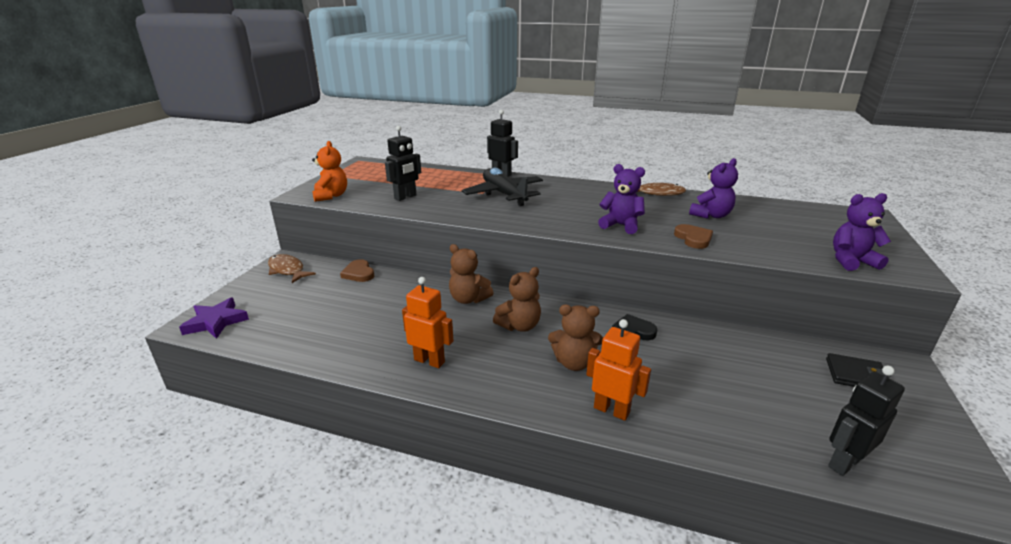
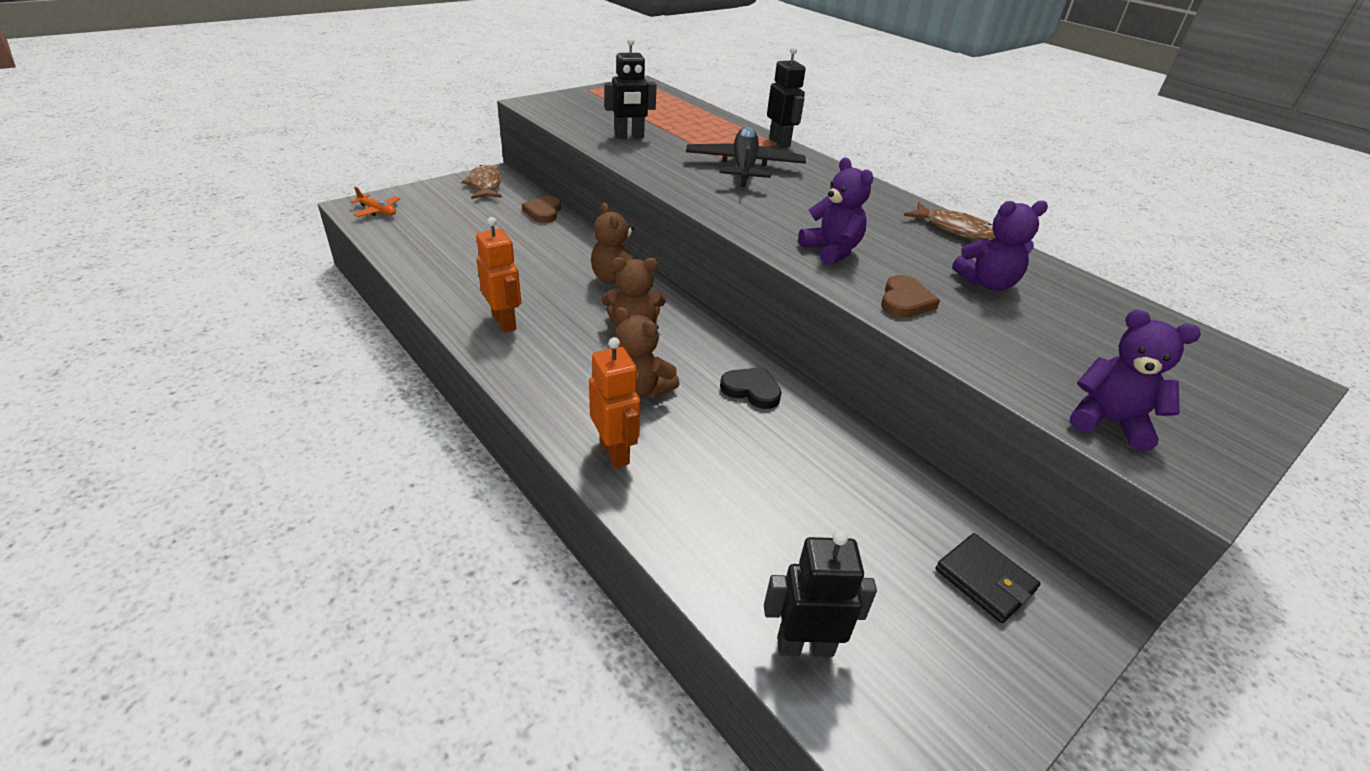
camera: 30 degrees right, 10 degrees up
(216, 322) = (378, 211): purple star -> orange plane
(331, 196) = (558, 112): orange teddy bear -> none

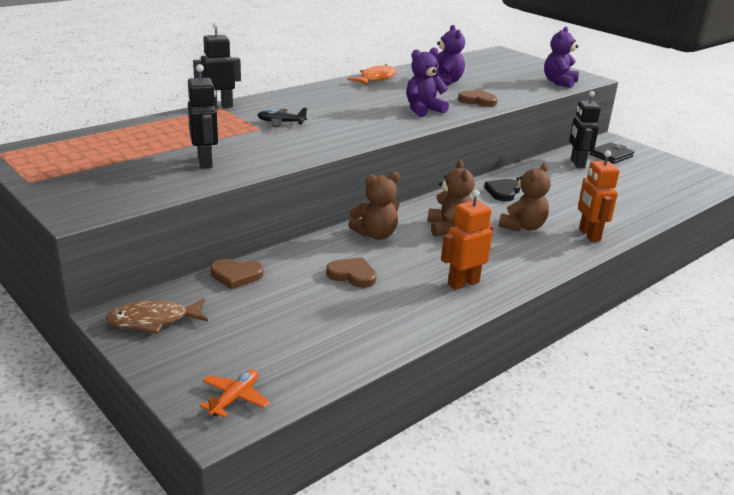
camera: 90 degrees left, 10 degrees down
(534, 262) = (352, 275): none -> brown heart
(615, 452) = (589, 235): orange robot -> orange robot turned 75 degrees counterclockwise
(744, 167) = (281, 122): black plane -> black plane, size x0.47
(805, 645) = (678, 194): black robot -> black robot (577, 163)
(955, 230) = (376, 78): brown fish -> orange fish

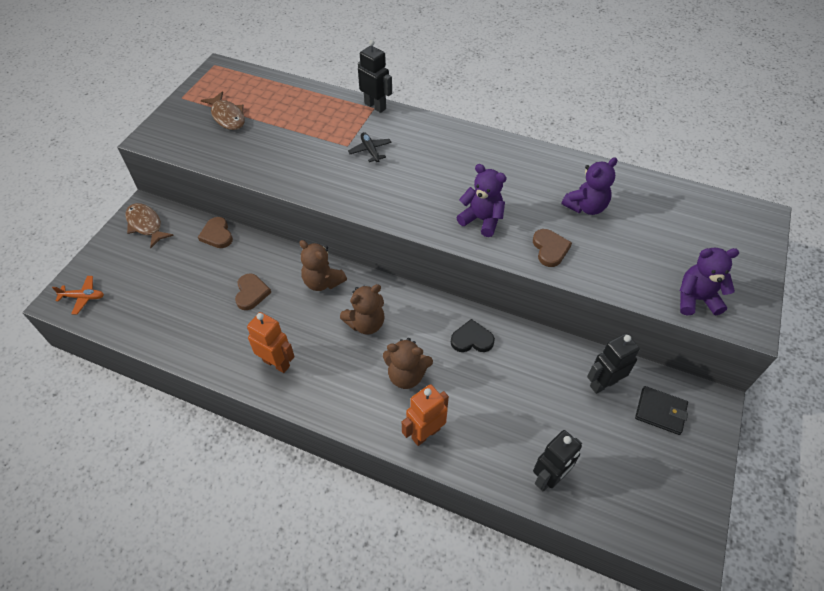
camera: 65 degrees right, 25 degrees up
(116, 166) = (227, 116): none -> brown fish
(205, 162) = (262, 149): black robot -> black robot (549, 478)
(376, 78) = (542, 158): orange fish -> none

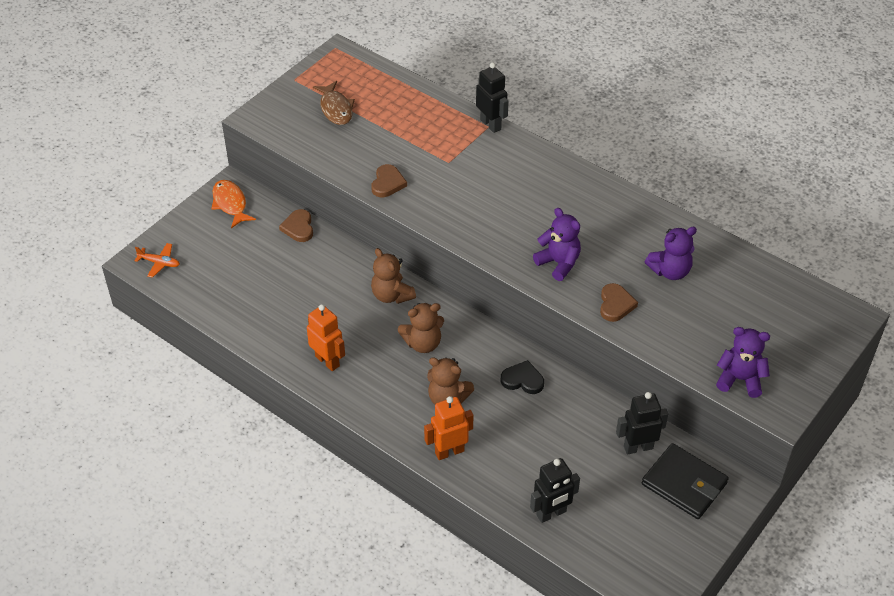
camera: 15 degrees right, 5 degrees down
(146, 225) = (230, 204): brown fish -> orange fish
(251, 293) = (319, 291): brown heart -> brown heart (387, 183)
(370, 150) = (470, 172): black plane -> none
(660, 411) = (684, 484): black wallet -> black wallet, size x1.51

